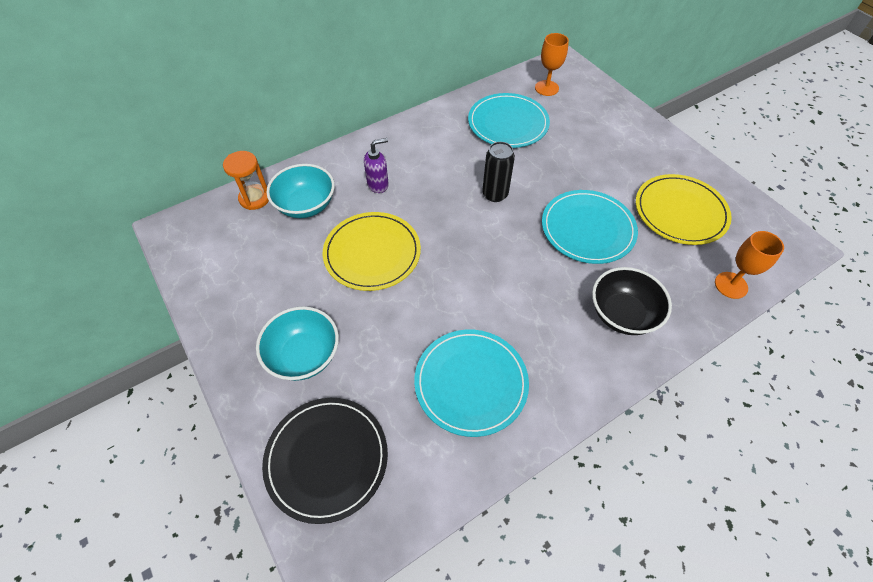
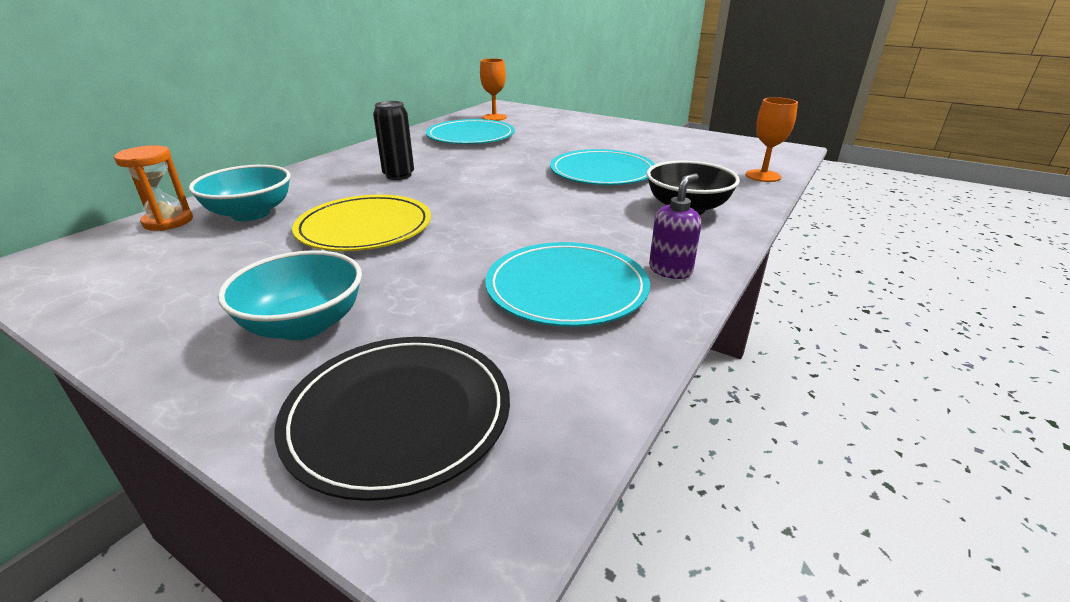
camera: 25 degrees left, 25 degrees down
(378, 184) = (345, 186): purple soap dispenser -> purple soap dispenser (670, 270)
(495, 194) = (489, 171): black can -> black can (398, 175)
(680, 212) = (676, 151): yellow plate -> none

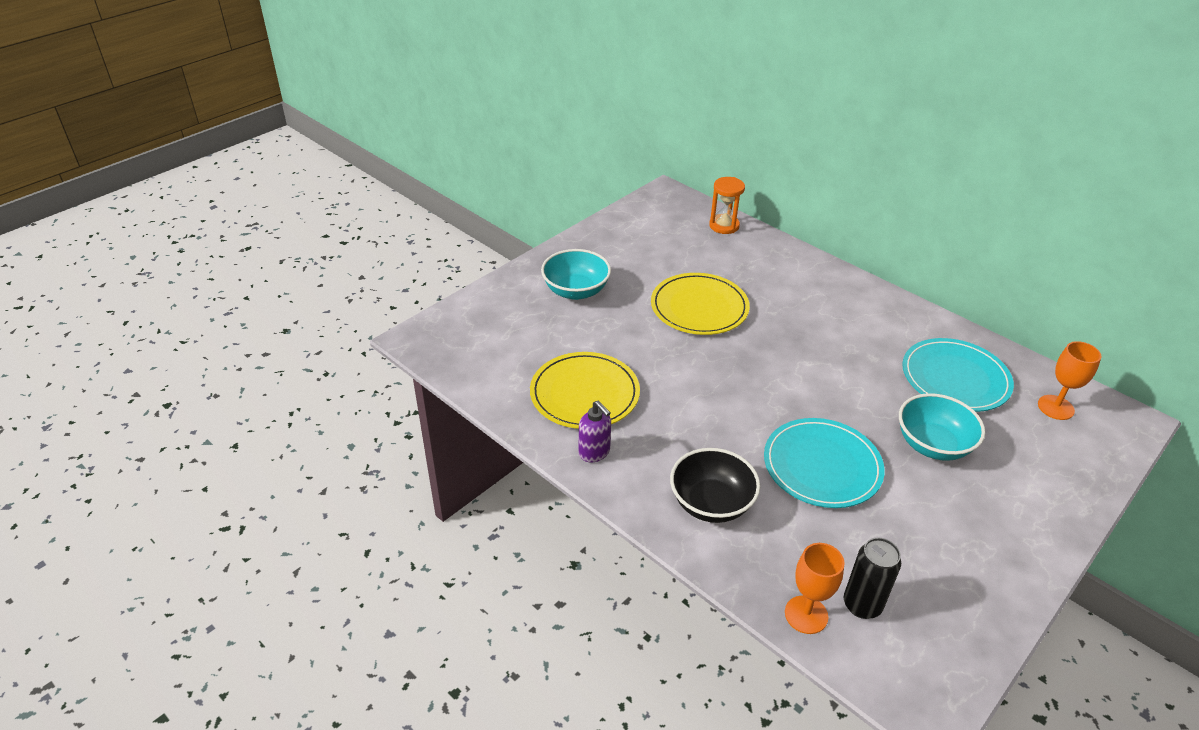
camera: 100 degrees right, 10 degrees up
(251, 214) = (733, 256): turquoise bowl -> turquoise bowl (932, 445)
(398, 175) = (815, 323): black can -> black can (862, 605)
(398, 415) = (492, 322): black plate -> none
(566, 288) = (584, 394): turquoise plate -> yellow plate

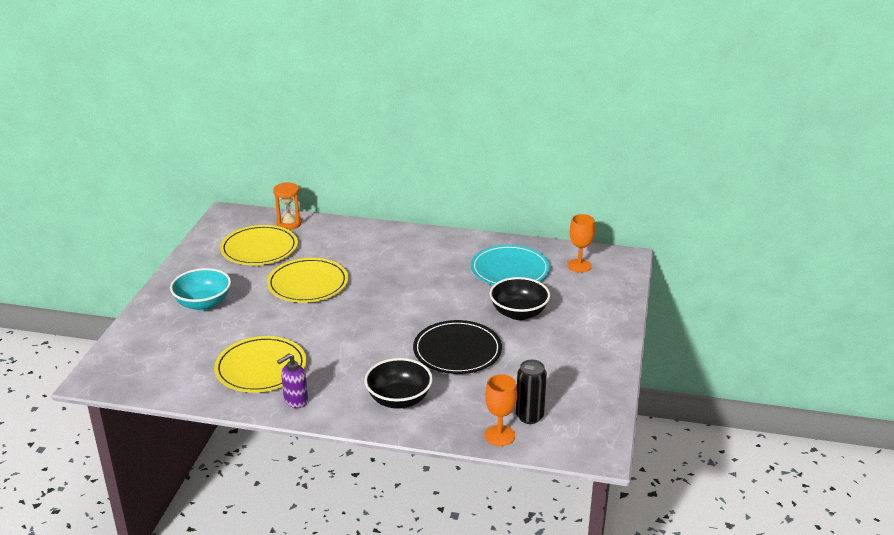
camera: 30 degrees left, 10 degrees down
(594, 452) = (295, 401): purple soap dispenser -> purple soap dispenser turned 120 degrees clockwise
(674, 245) = (259, 248): none -> yellow plate
(822, 466) = (457, 350): turquoise plate -> black plate
(932, 445) = (519, 313): turquoise bowl -> black bowl

